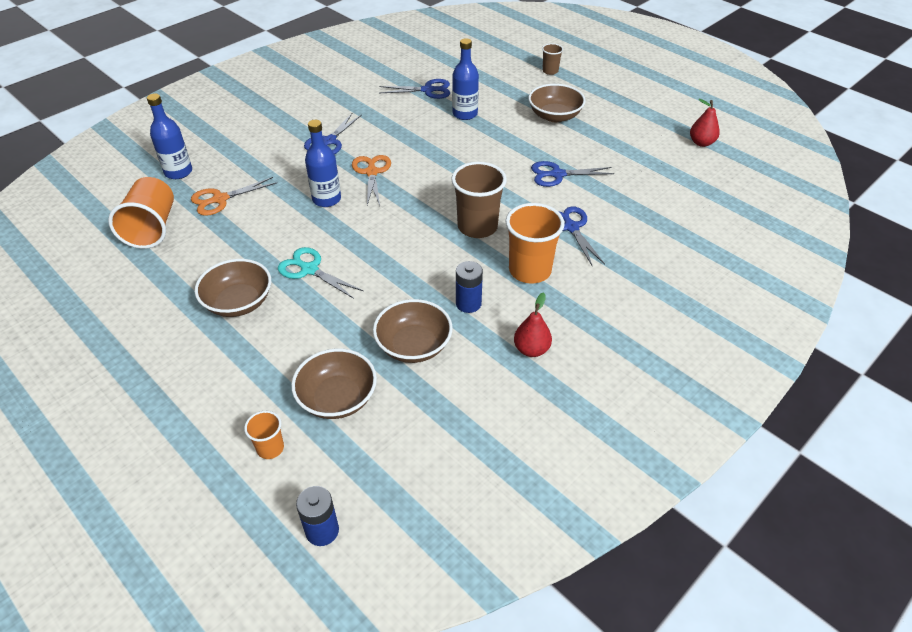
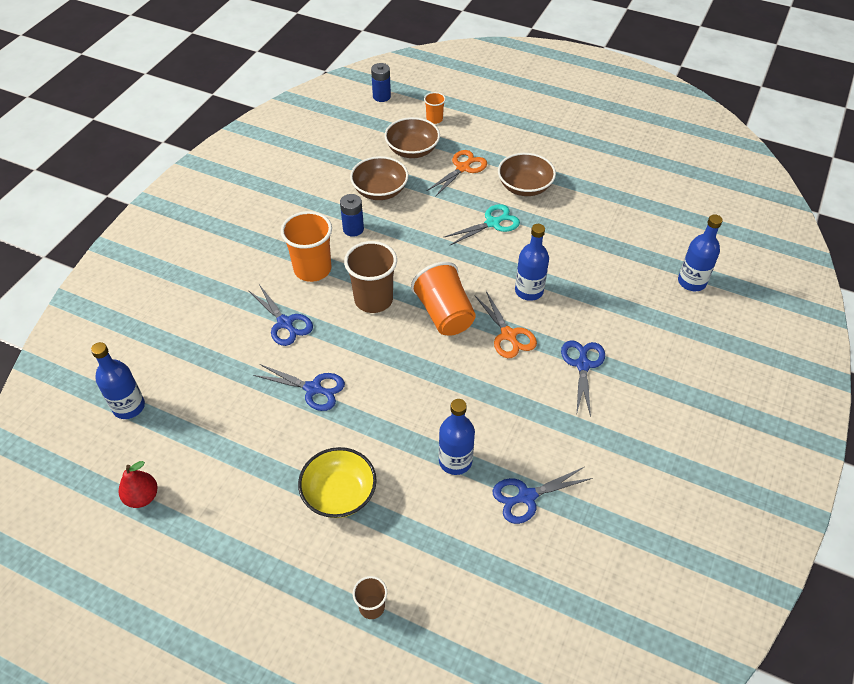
camera: 160 degrees right, 5 degrees up
(152, 228) = (650, 223): orange cup -> orange cup (444, 314)
(220, 199) = (623, 264): orange scissors -> orange scissors (463, 168)
(310, 270) = (492, 223): turquoise scissors -> turquoise scissors turned 45 degrees counterclockwise
(531, 349) = (294, 209): red pear -> none
(554, 116) = (339, 494): brown bowl -> yellow bowl
(557, 174) = (313, 389): blue scissors -> blue scissors turned 45 degrees clockwise
(721, 197) = (129, 407): none -> blue bottle

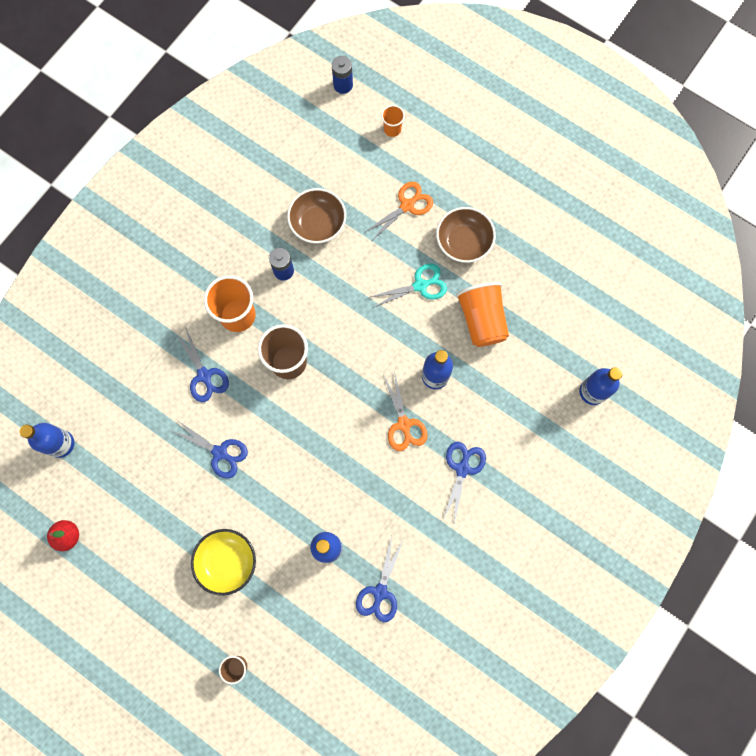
camera: 10 degrees right, 25 degrees up
(412, 150) = (360, 171): brown bowl -> none
(444, 314) = (350, 390): orange cup -> orange cup (481, 320)
(527, 496) = (380, 592): blue scissors -> blue scissors turned 60 degrees counterclockwise

